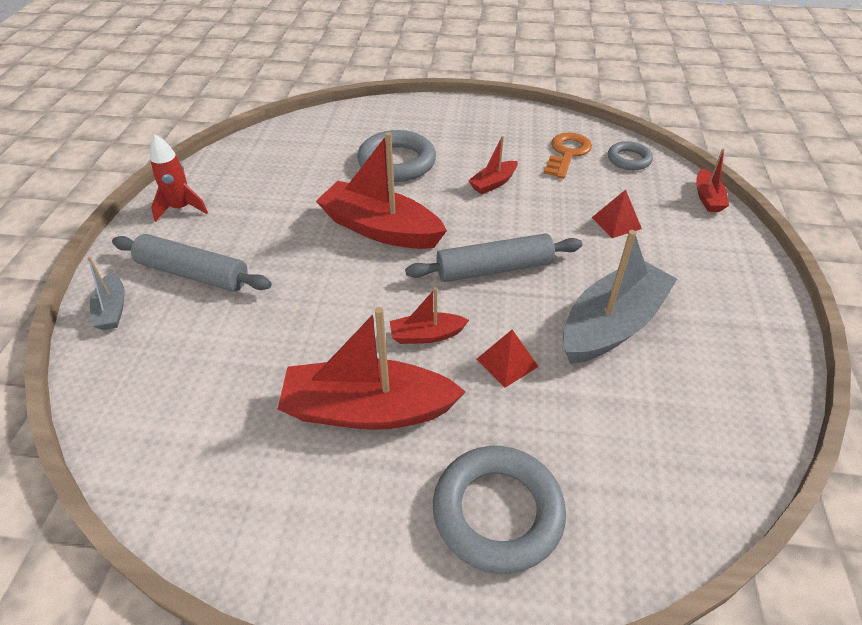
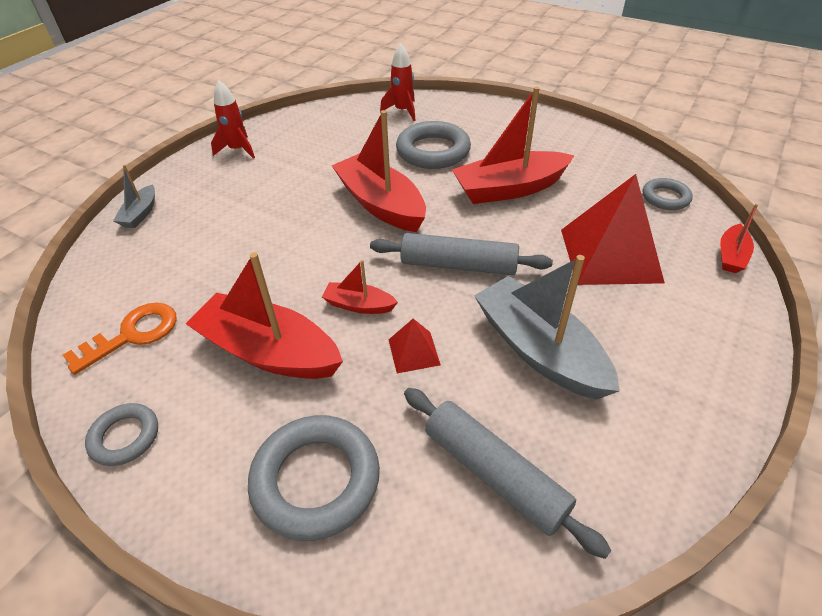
camera: 25 degrees right, 0 degrees up
(193, 274) = (212, 202): grey rolling pin -> grey rolling pin (494, 474)
(274, 550) = (125, 437): none -> grey ring
(338, 127) = (402, 111): none -> red rocket
(493, 183) = (509, 189): red boat -> red boat, size x2.04
(567, 153) = (602, 178): orange key -> orange key (132, 335)
(612, 325) = (539, 350): grey boat -> grey boat turned 105 degrees counterclockwise
(616, 223) = (610, 255): red pyramid -> red pyramid, size x2.19

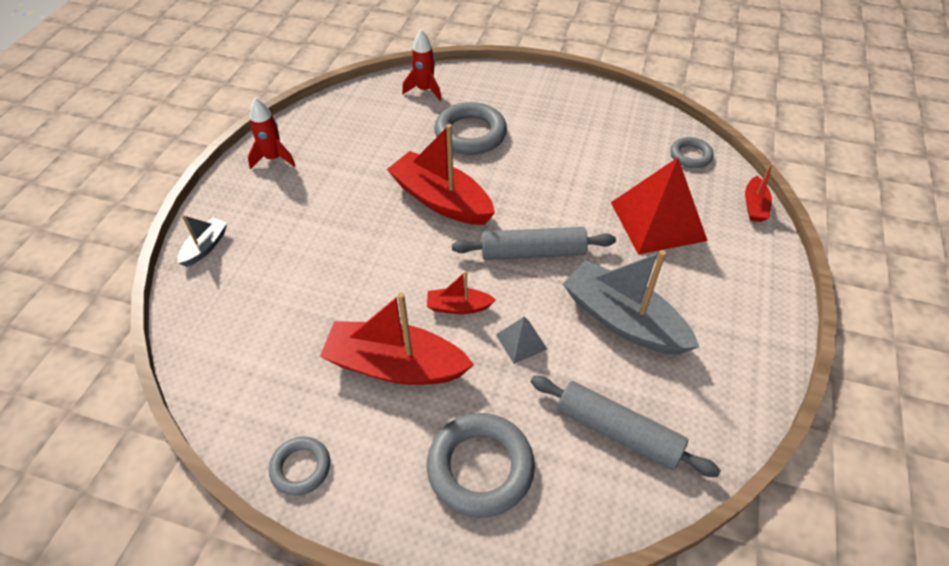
camera: 15 degrees left, 5 degrees up
(132, 335) = (260, 374): orange key -> none
(140, 214) = (205, 247): grey boat -> grey boat turned 150 degrees counterclockwise
(413, 352) = (521, 341): red pyramid -> grey pyramid
(509, 189) = (554, 166): red boat -> none

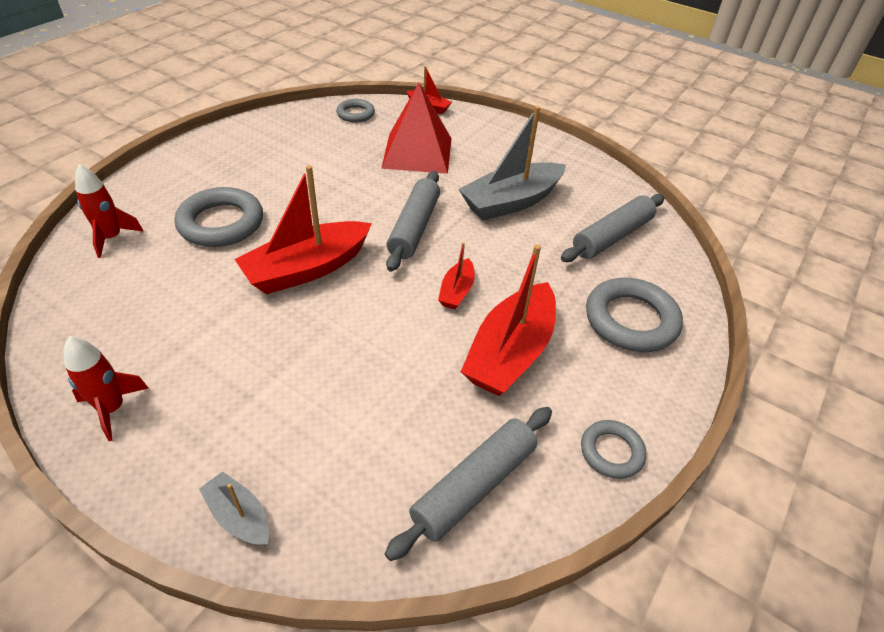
camera: 75 degrees left, 5 degrees down
(248, 369) = (474, 486): none -> grey rolling pin
(521, 341) = (512, 262): grey pyramid -> none

